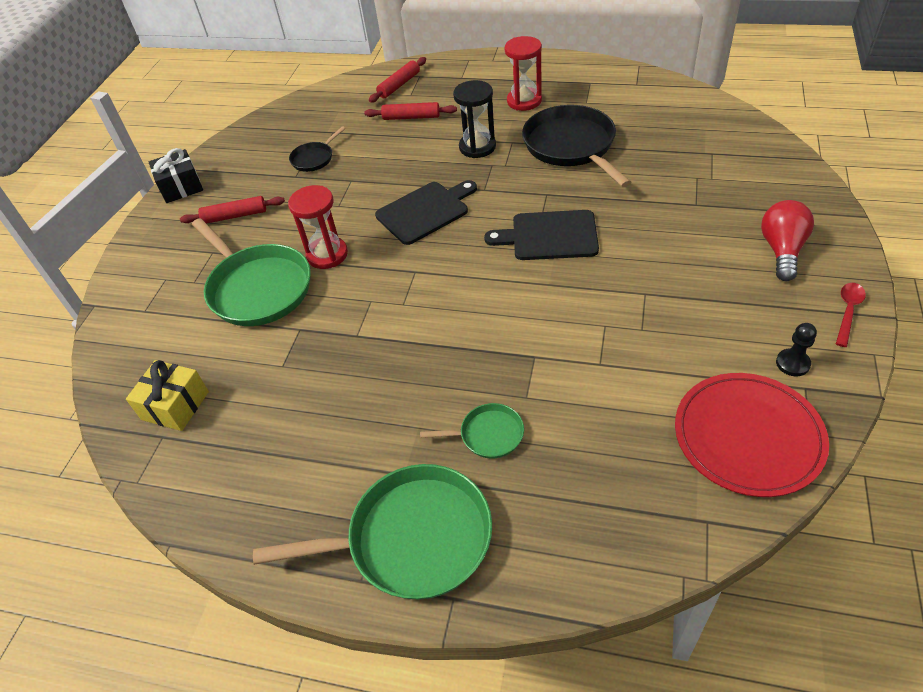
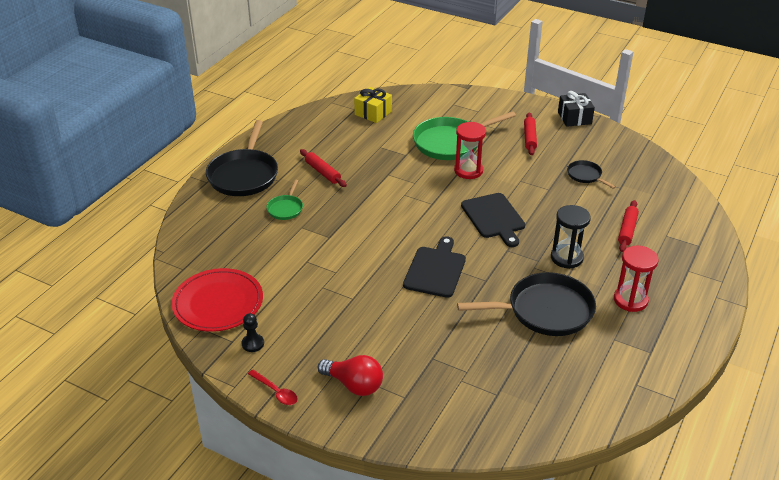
camera: 100 degrees right, 10 degrees down
(399, 85) = (685, 231): red rolling pin -> red rolling pin (322, 172)
(413, 538) = (244, 175): green pan -> black pan

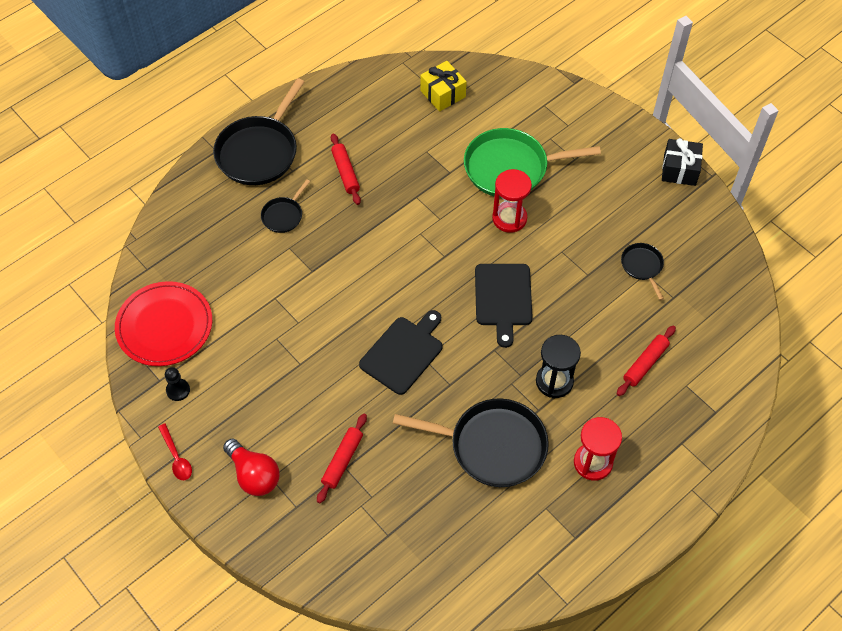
camera: 20 degrees right, 20 degrees up
(285, 208) = (283, 215): green pan -> black pan
(529, 138) = (607, 187): red rolling pin -> red rolling pin (342, 460)

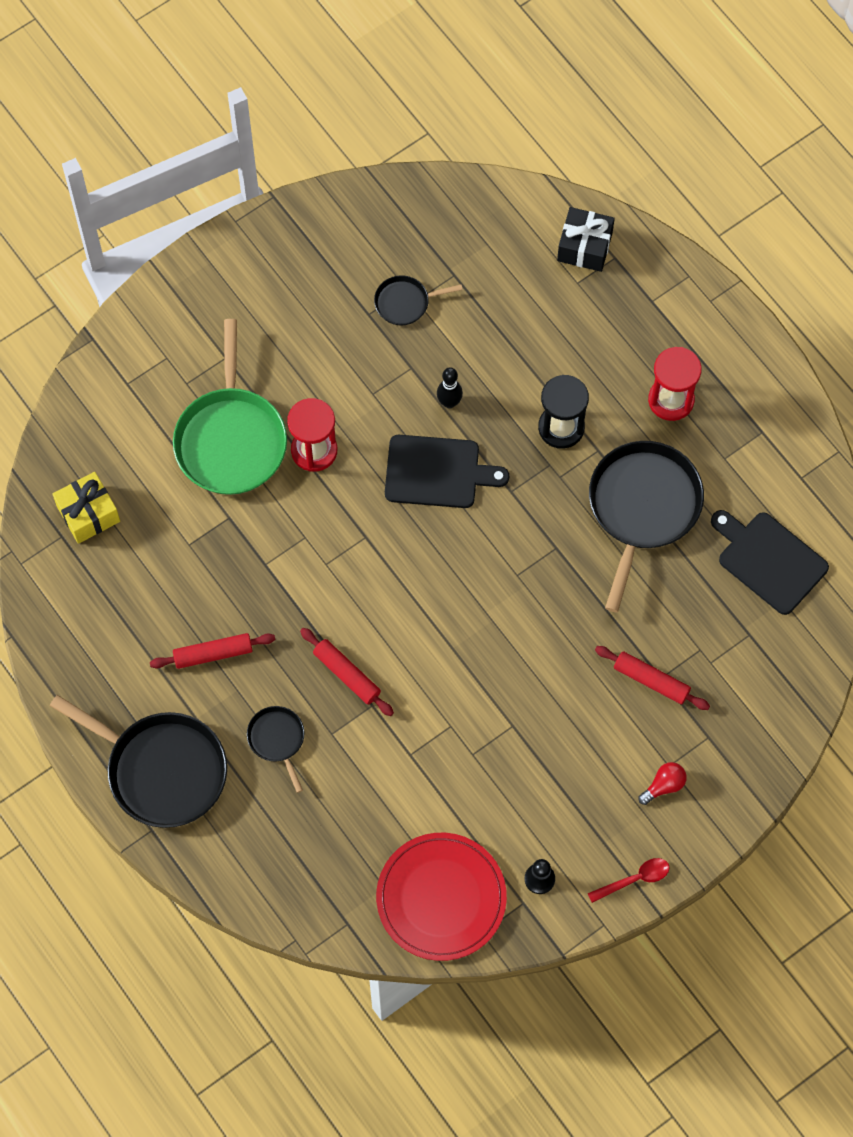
camera: 85 degrees left, 10 degrees up
(254, 475) = (664, 785): red light bulb -> red light bulb, size x0.58
(283, 215) = (277, 739): black pan -> black pan turned 150 degrees counterclockwise
(404, 353) = (507, 598): black cutting board -> black cutting board (769, 560)
(563, 302) = (449, 402): none -> black bowling pin
(645, 363) = (544, 322): red rolling pin -> red rolling pin (347, 674)
(679, 170) = (259, 233): black gift -> black gift (584, 247)

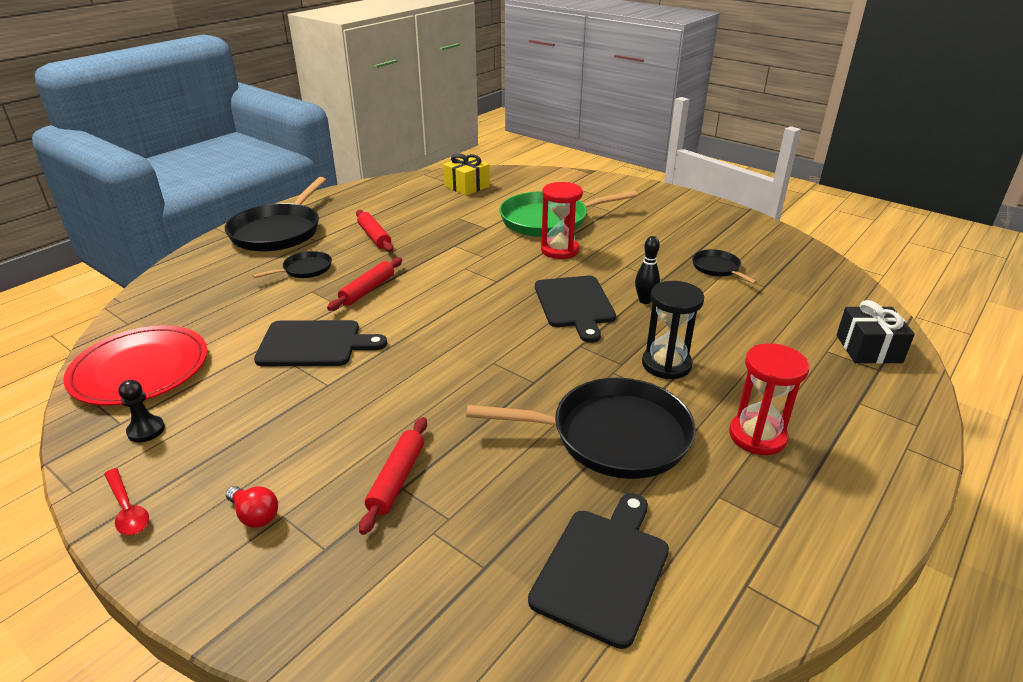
camera: 75 degrees right, 35 degrees down
(441, 735) = (314, 344): none -> black cutting board

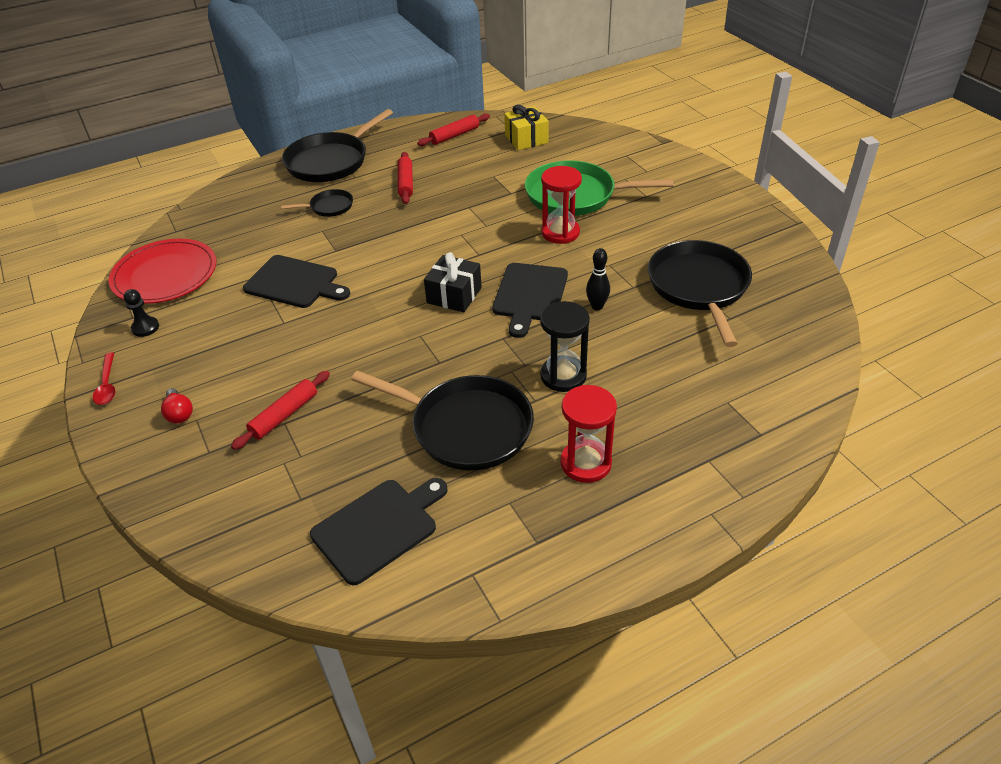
camera: 25 degrees right, 10 degrees up
(367, 290) = (366, 239): red rolling pin -> red rolling pin (454, 135)
(717, 268) = (699, 287): black pan -> black pan, size x2.05
(868, 349) = (772, 411): black gift -> black gift (454, 295)

